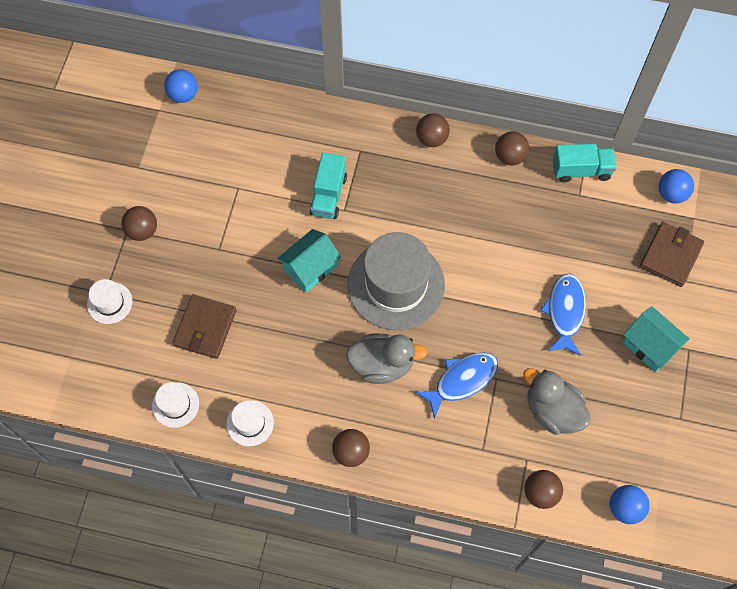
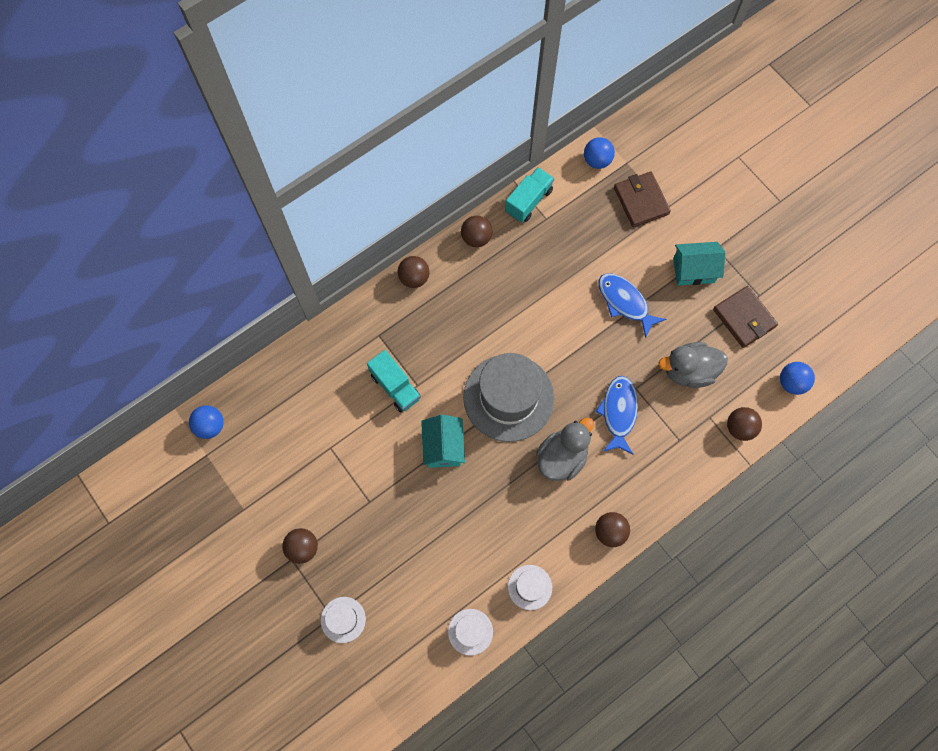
camera: 50 degrees left, 5 degrees up
(205, 328) = (426, 562): brown wallet -> brown wallet (744, 318)

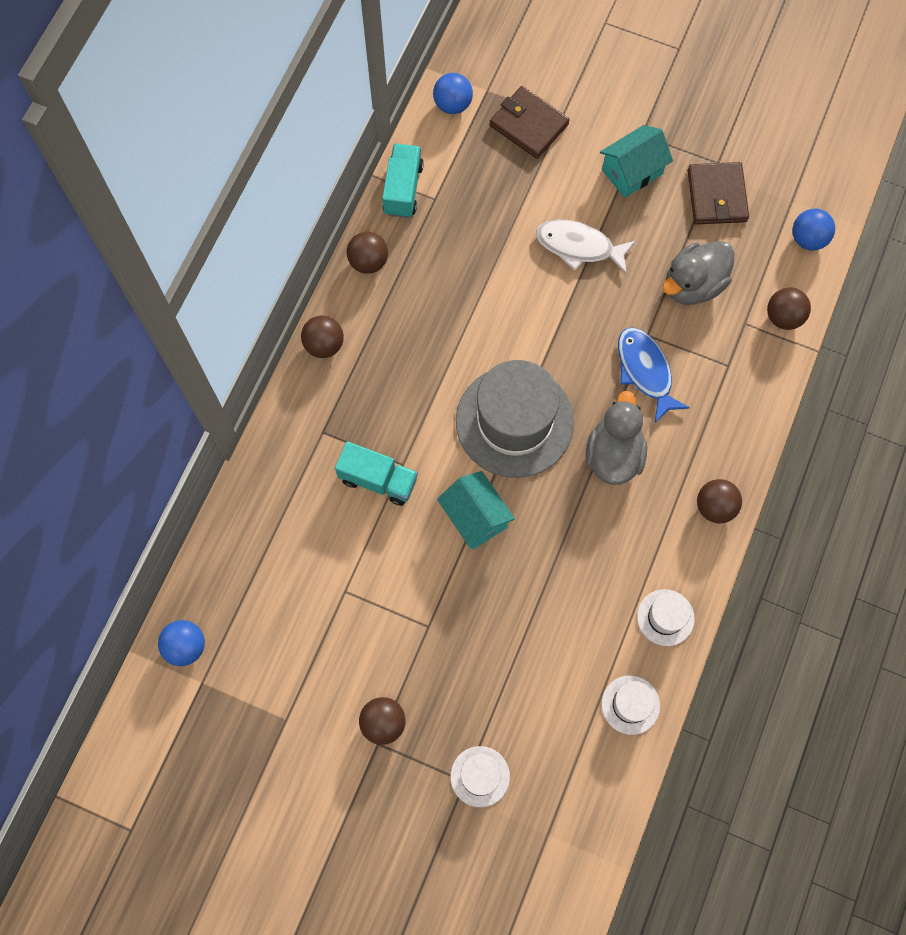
camera: 30 degrees left, 0 degrees up
(625, 302) = (579, 246): blue fish -> white fish
(744, 318) = (717, 196): brown wallet -> brown wallet turned 60 degrees clockwise

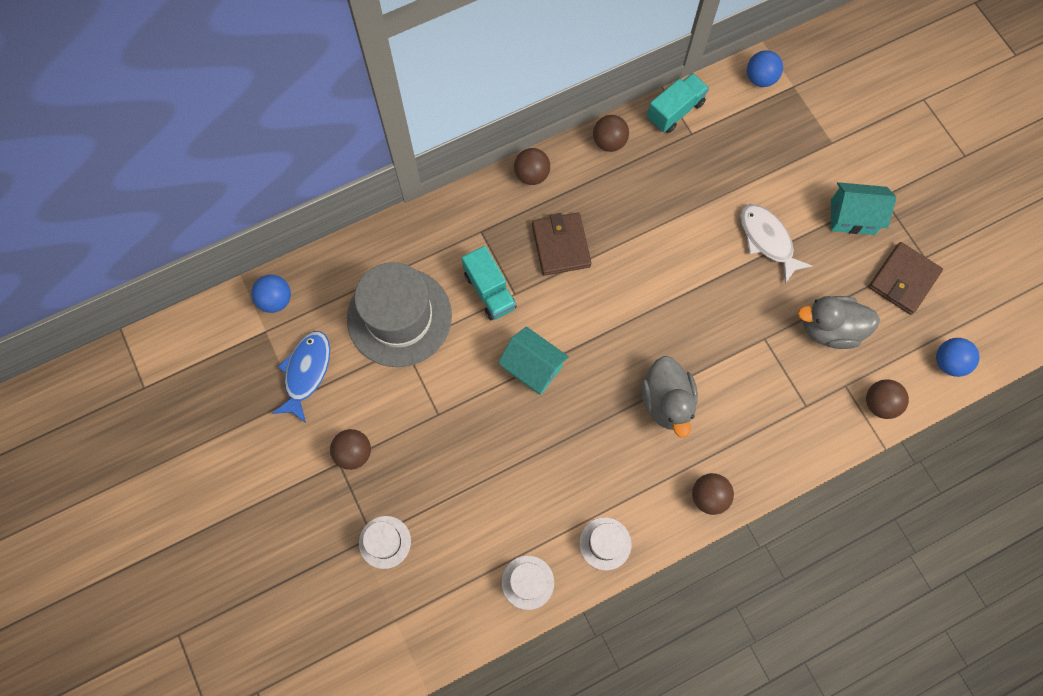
camera: 40 degrees right, 0 degrees up
(475, 517) = (532, 367): turquoise house -> turquoise house turned 60 degrees counterclockwise
(514, 421) = (616, 324): grey hat -> grey hat (399, 317)
(528, 125) = (803, 130): brown wallet -> brown wallet (561, 245)
(613, 455) = (666, 402): grey duck -> grey duck turned 120 degrees clockwise
(645, 371) = (740, 362): blue fish -> blue fish (306, 372)

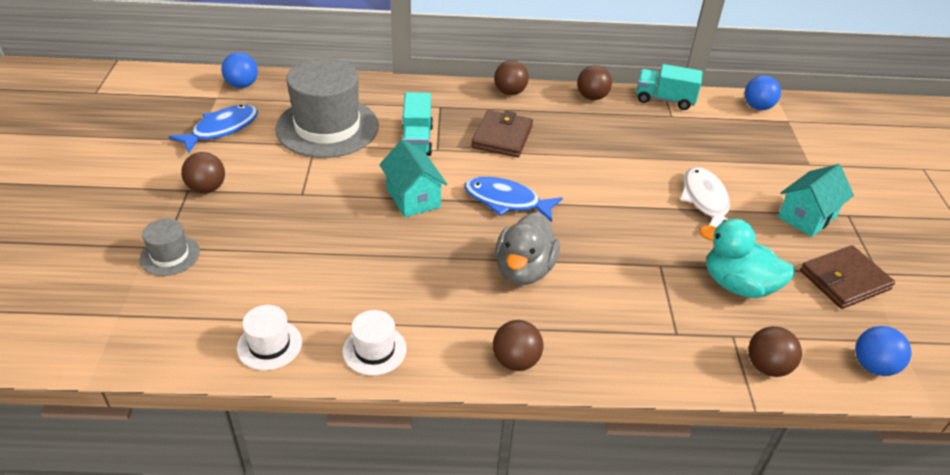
camera: 25 degrees right, 30 degrees down
(385, 542) = (170, 255): white hat -> grey hat
(610, 329) = (506, 201): none -> blue fish
(675, 111) = (664, 100): turquoise truck -> turquoise truck turned 150 degrees counterclockwise
(829, 329) = (738, 285): grey duck -> turquoise duck
(852, 217) = (807, 217): turquoise house -> turquoise house turned 75 degrees counterclockwise

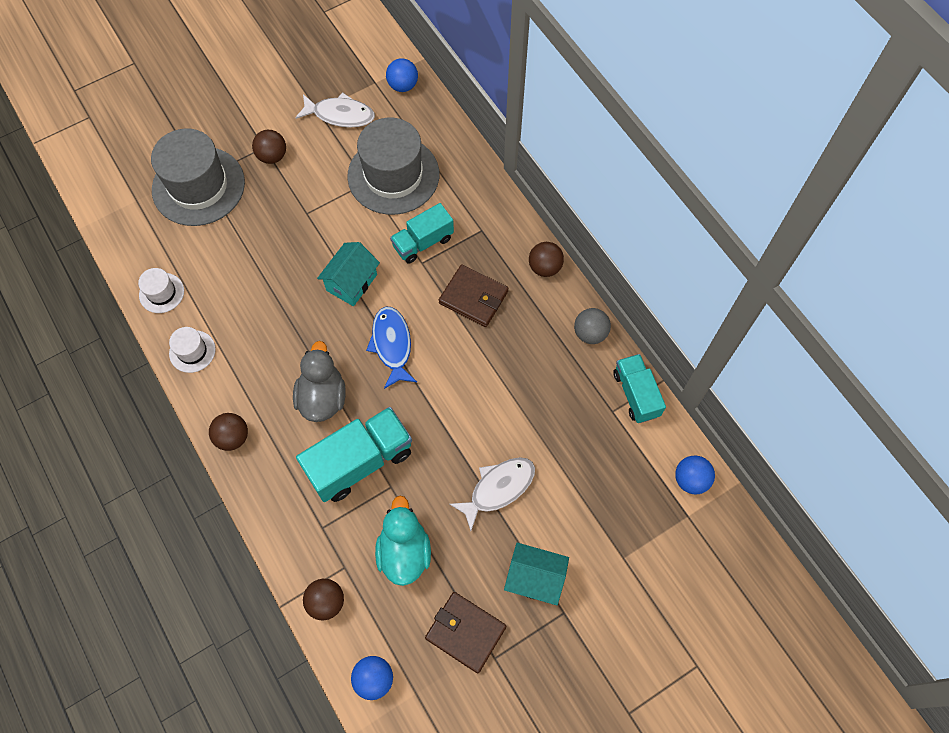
camera: 60 degrees right, 25 degrees up
(170, 255) = (198, 186): grey hat -> grey hat, size x2.16
(221, 129) = (340, 115): blue fish -> white fish
(502, 137) = (473, 297): brown wallet -> brown wallet turned 45 degrees clockwise
(524, 270) = (322, 397): grey duck -> grey duck turned 105 degrees clockwise
(592, 97) = (590, 333): brown ball -> grey ball
(618, 274) = (360, 462): none -> turquoise truck

